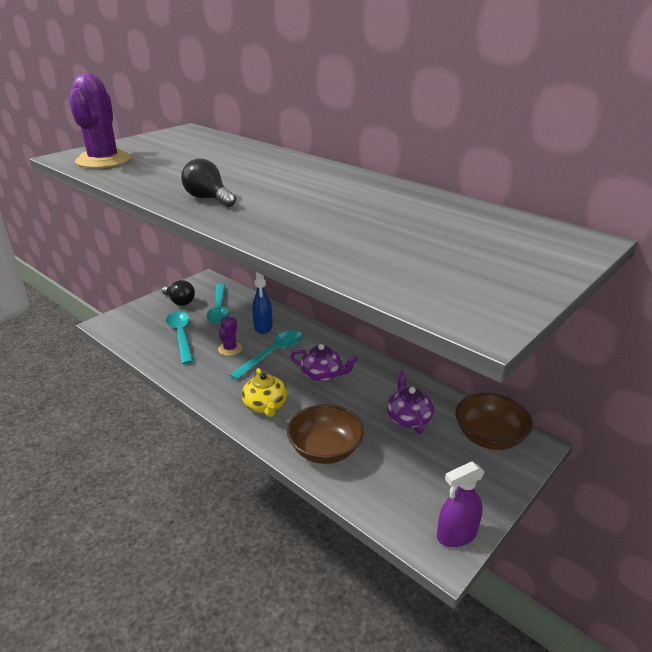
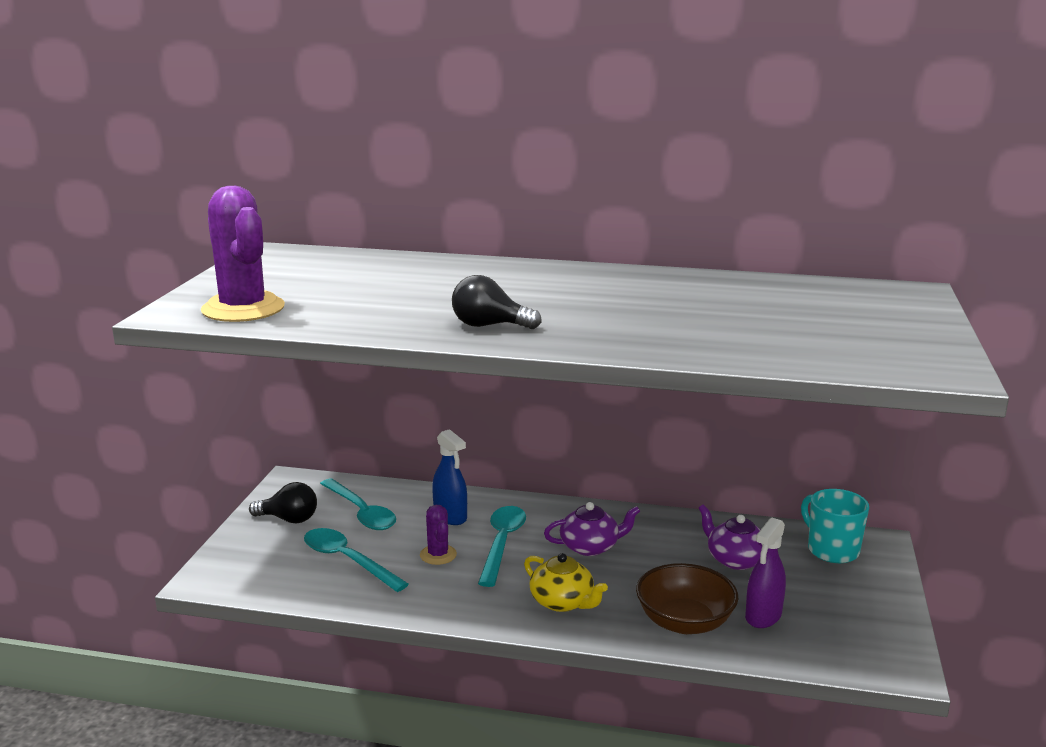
camera: 30 degrees left, 10 degrees down
(456, 535) = (895, 648): purple spray bottle -> purple spray bottle (763, 616)
(489, 437) = (831, 550): brown bowl -> turquoise mug

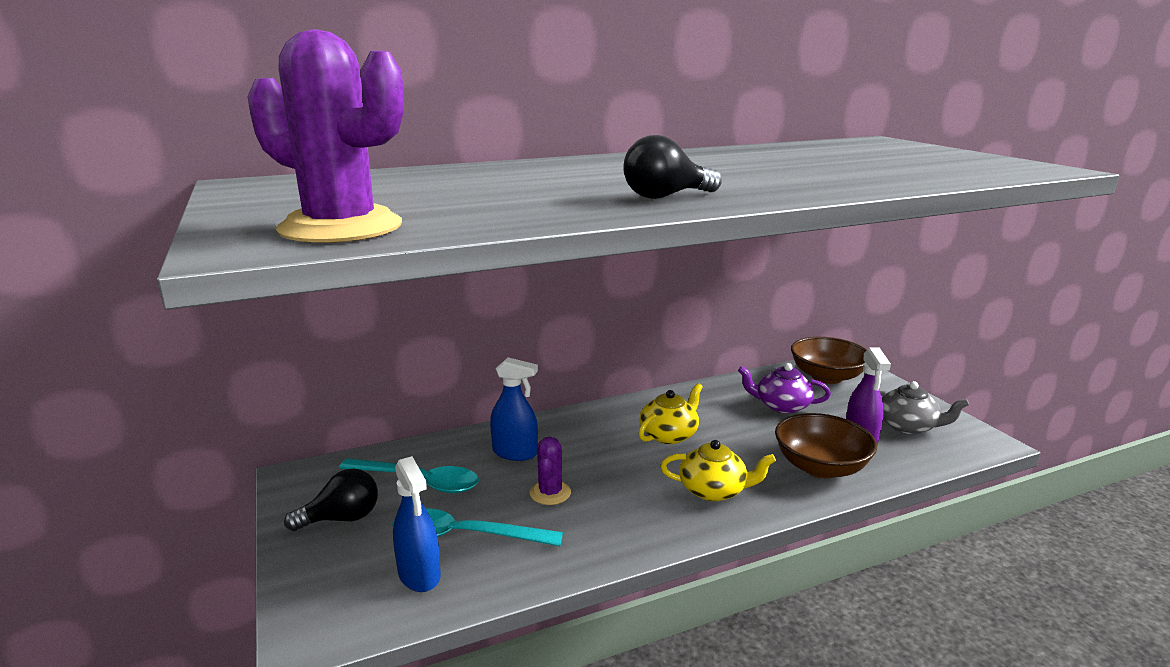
camera: 35 degrees left, 0 degrees up
(295, 572) = (419, 574): none -> blue spray bottle
(438, 555) = (550, 493): purple cactus -> purple cactus turned 60 degrees clockwise
(502, 543) = (594, 460): turquoise spoon -> none
(590, 547) = (669, 435): purple teapot -> yellow teapot
(831, 550) = (827, 377): turquoise mug -> brown bowl
(837, 624) = (908, 426): none -> grey teapot

